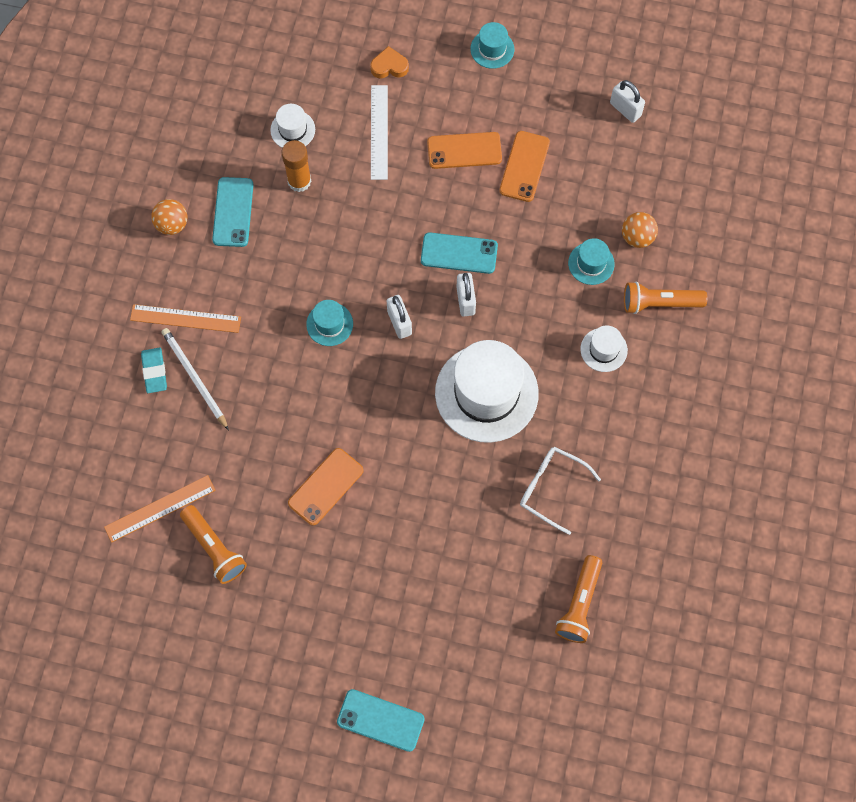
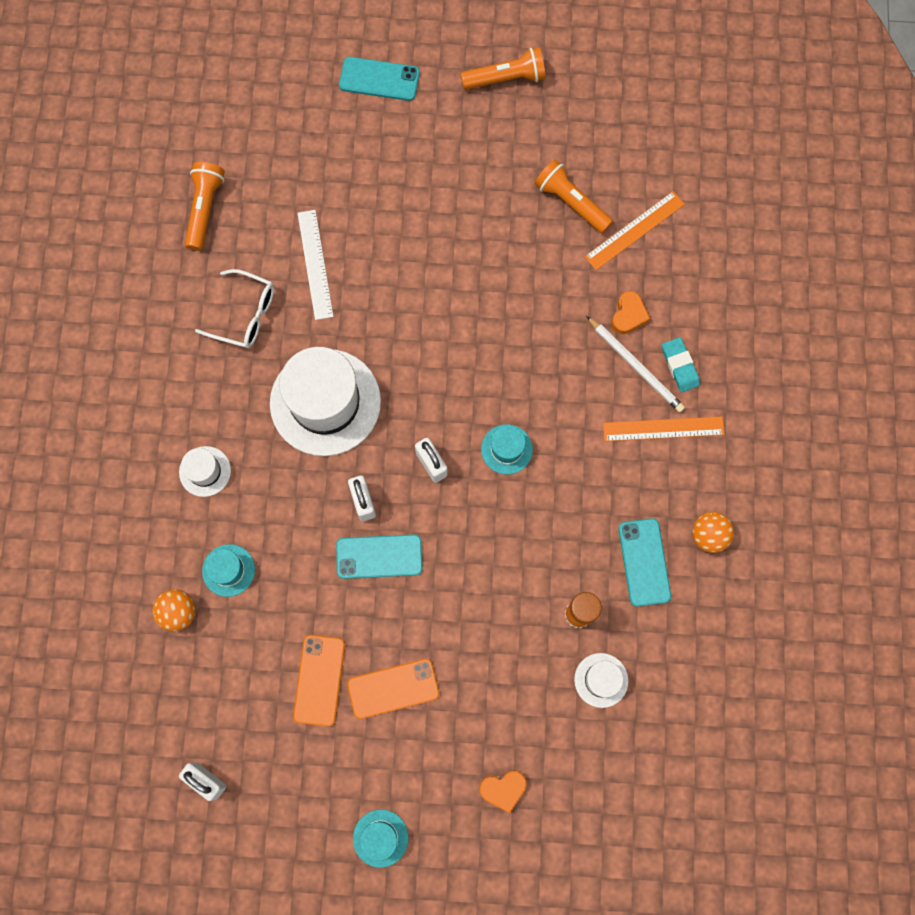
camera: 170 degrees right, 5 degrees up
(188, 426) = (628, 315): none -> orange heart
(326, 487) = (474, 278): orange phone -> none
(379, 132) = (498, 695): white ruler -> white ruler (315, 264)
(659, 303) = (147, 536): orange flashlight -> orange flashlight (506, 78)

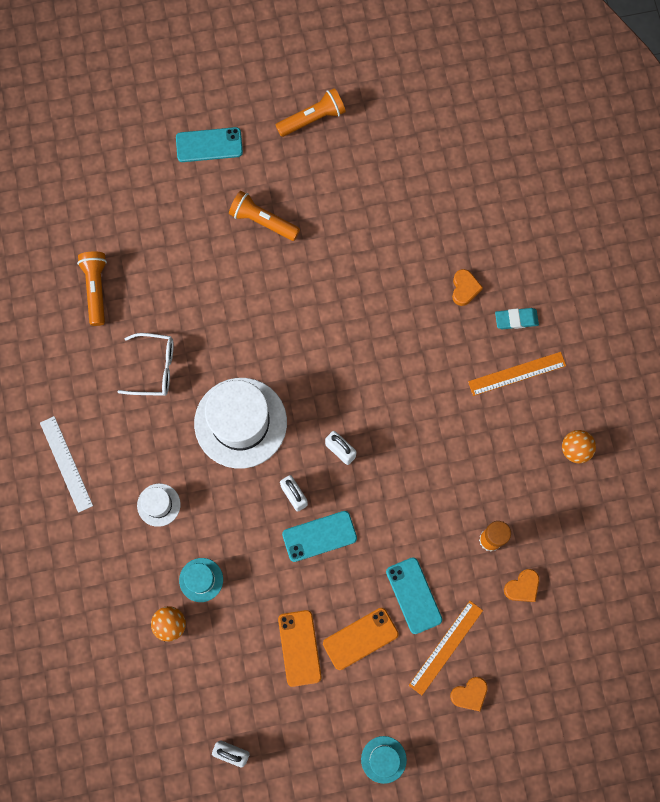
camera: 15 degrees left, 0 degrees up
(315, 264) = (200, 312): white ruler -> white ruler (66, 464)
(506, 449) = (397, 422): turquoise hat -> none
(571, 202) = (393, 208): orange flashlight -> orange flashlight (262, 221)
(601, 680) = (522, 587): white hat -> orange heart
(634, 230) = (450, 218): orange ruler -> orange ruler (446, 647)
(635, 366) = (481, 328): white pencil -> none
(644, 562) = (530, 484): turquoise phone -> turquoise phone (413, 595)
(679, 366) = (516, 319): turquoise eraser -> turquoise eraser turned 60 degrees counterclockwise

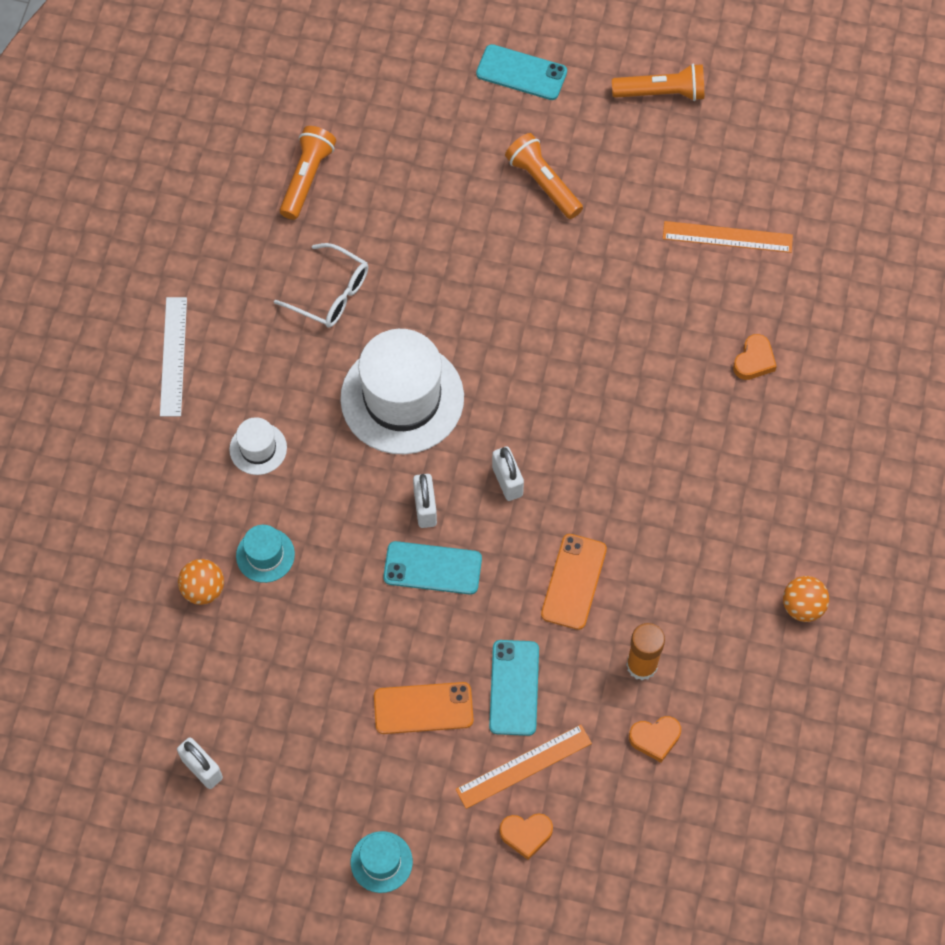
camera: 25 degrees right, 10 degrees down
(299, 648) = (343, 685): orange phone -> orange phone (573, 581)
(516, 319) = (802, 423): turquoise eraser -> none
(517, 373) = (771, 486): orange ruler -> orange ruler (727, 237)

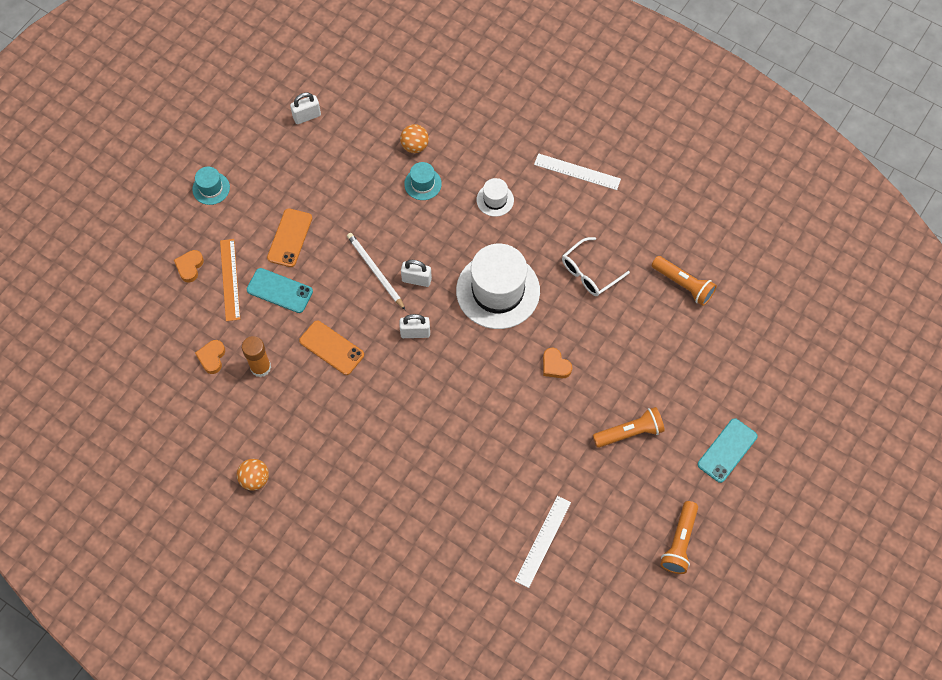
camera: 110 degrees right, 0 degrees up
(432, 568) = (375, 271): turquoise phone -> white pencil
(727, 237) = (543, 541): orange ruler -> white ruler
(754, 360) = (440, 520): orange heart -> orange heart (555, 365)

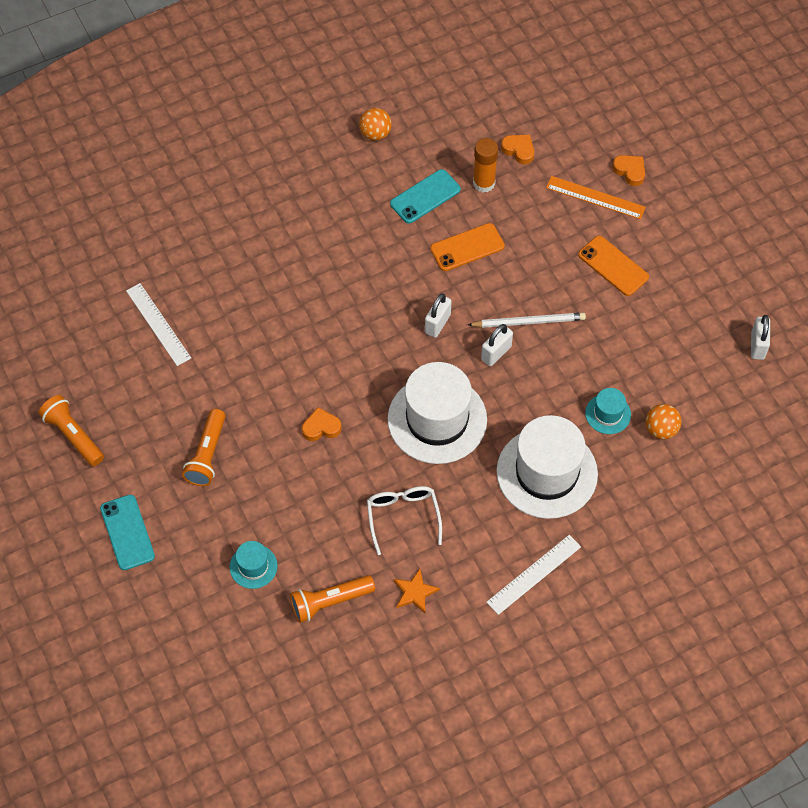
camera: 120 degrees right, 5 degrees down
(211, 188) = (713, 224): turquoise hat -> turquoise hat (253, 566)
(280, 290) = (557, 232): turquoise phone -> turquoise phone (425, 197)
(495, 200) = (547, 472): white hat -> white hat, size x2.17
(640, 236) = (415, 592): none -> orange star

